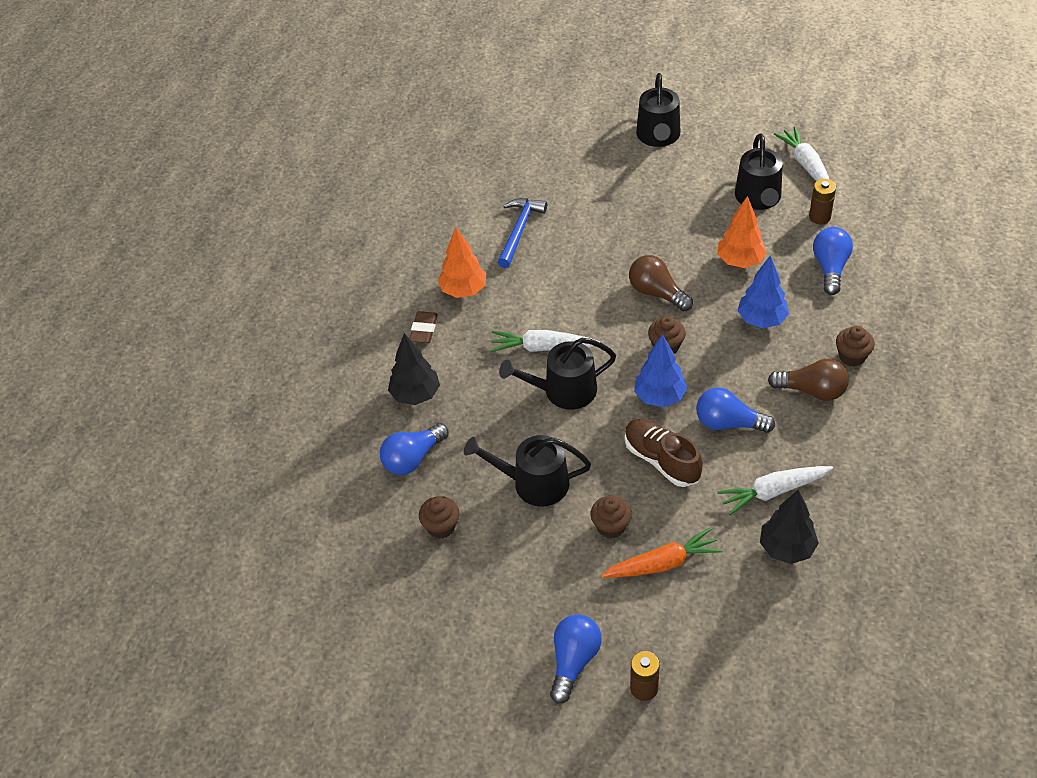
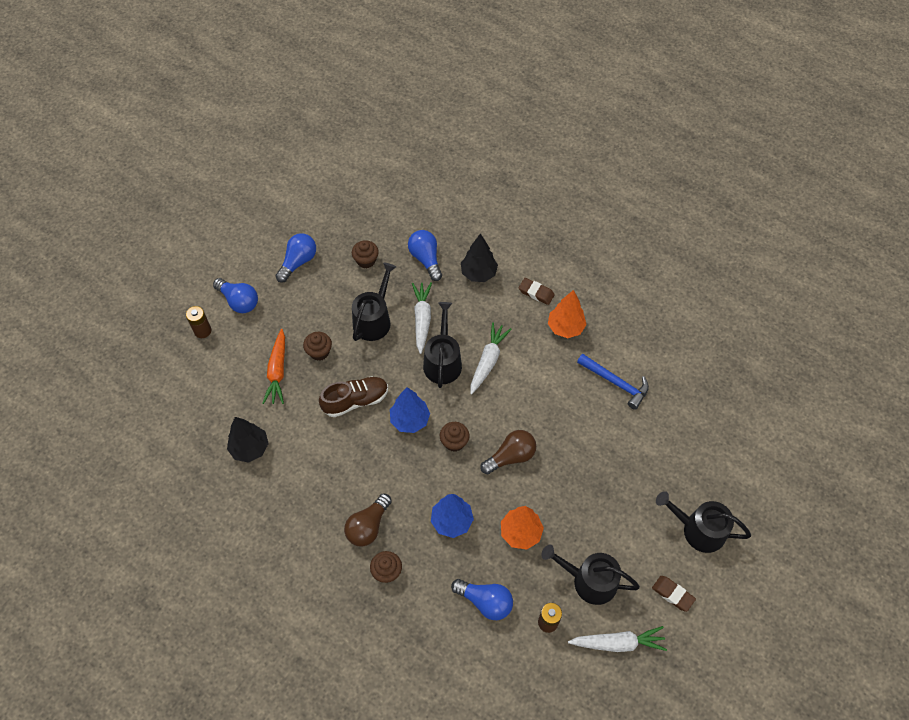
camera: 105 degrees right, 10 degrees up
(728, 423) = (366, 455): blue light bulb -> blue light bulb (298, 262)
(735, 140) = (672, 594): none -> brown eraser
(773, 491) = (296, 459): white carrot -> white carrot (422, 319)

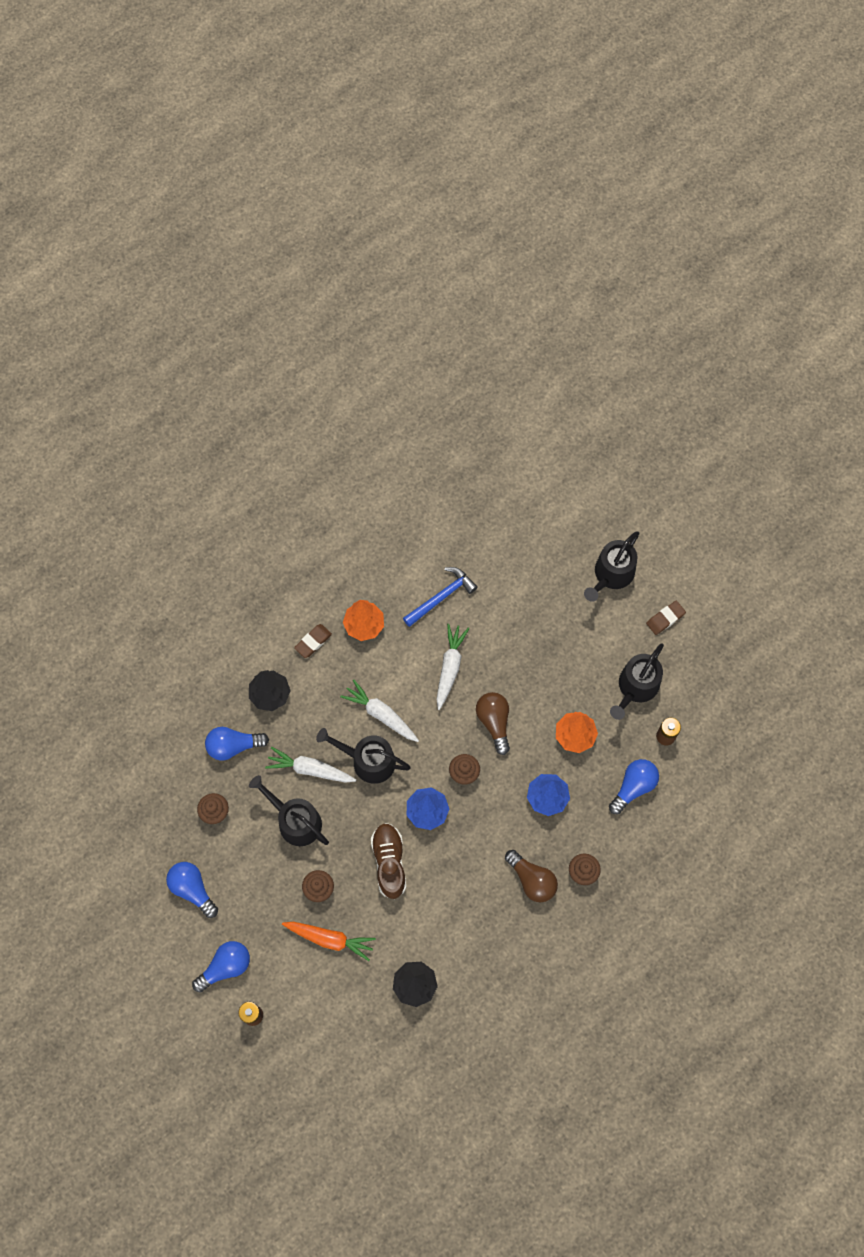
camera: 75 degrees left, 10 degrees up
(618, 643) = (697, 680): white carrot -> white carrot (450, 667)

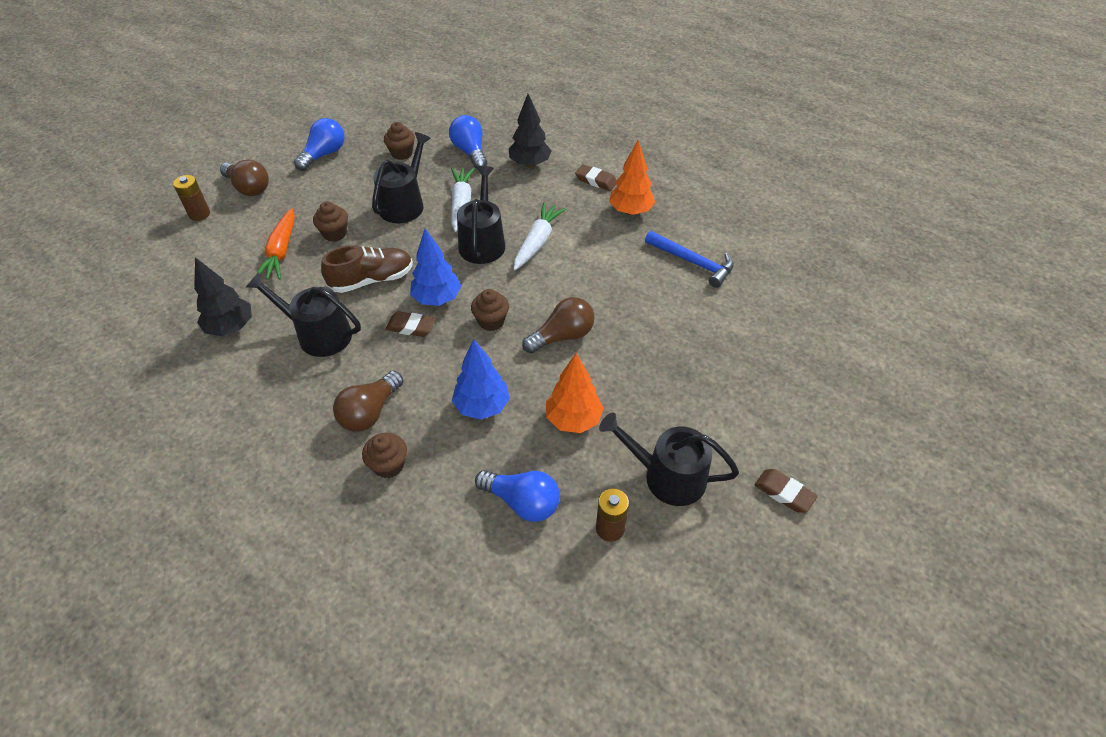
camera: 75 degrees right, 20 degrees down
(225, 967) = (249, 188): blue light bulb -> brown light bulb
(450, 667) = (613, 285): white carrot -> none
(453, 837) = (411, 327): none -> brown eraser
(611, 574) = (811, 416): black watering can -> black watering can (318, 334)

